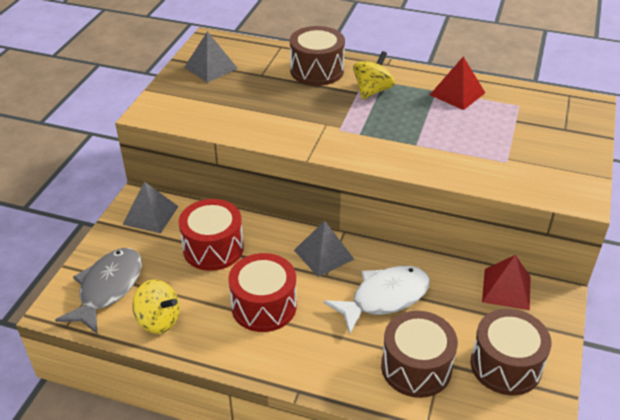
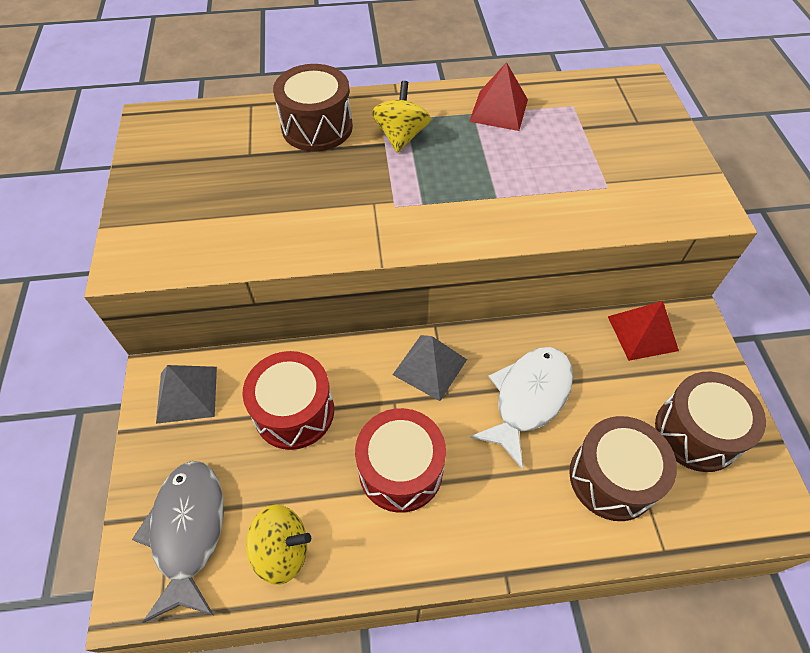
camera: 25 degrees left, 15 degrees up
(211, 68) = (175, 163): grey pyramid -> none

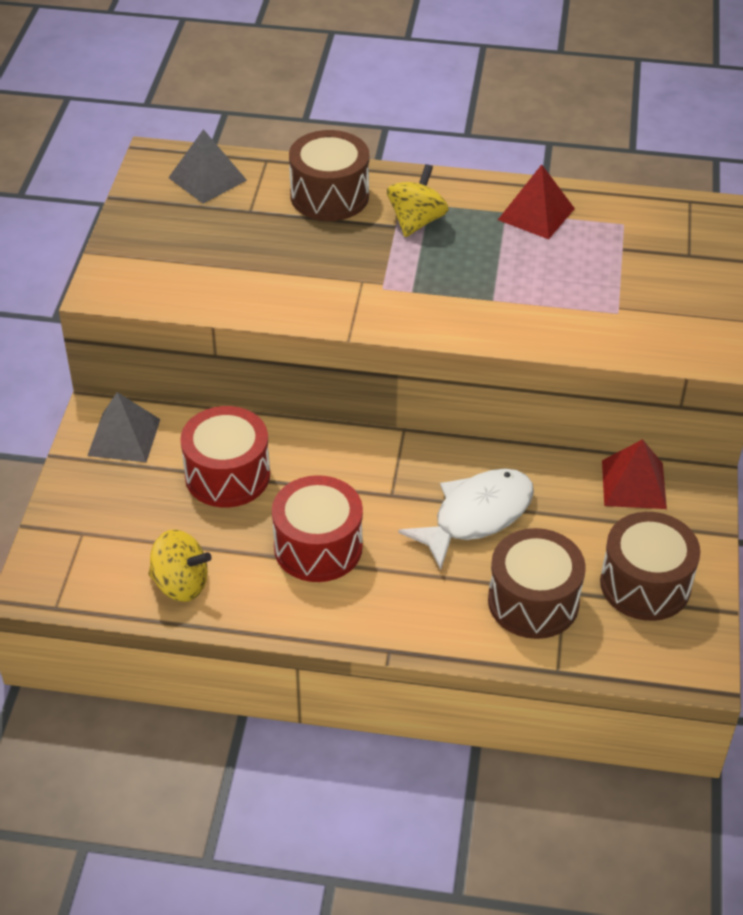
camera: 15 degrees right, 10 degrees down
(188, 532) = (97, 549): grey fish -> none
(430, 367) = (383, 466): grey pyramid -> grey pyramid (207, 179)

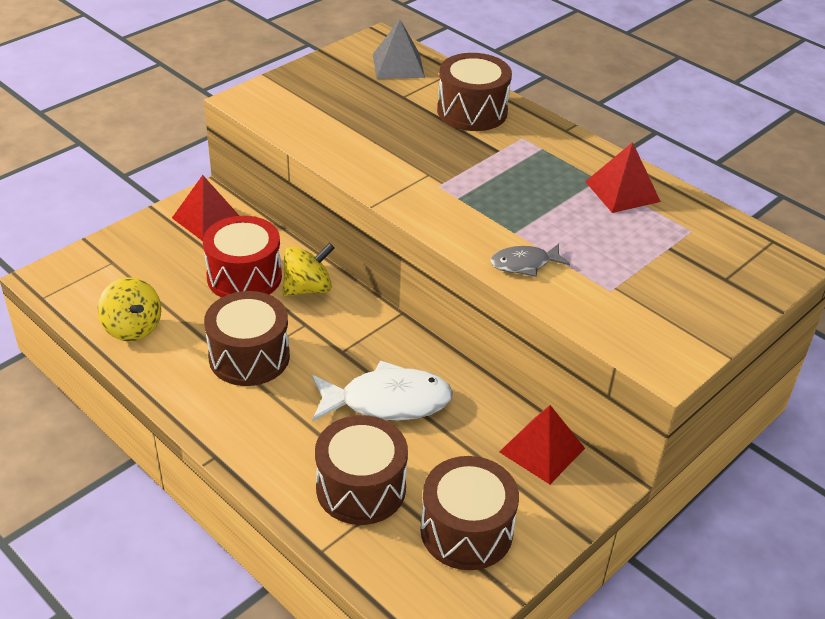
camera: 35 degrees right, 5 degrees down
(124, 437) = (207, 218): grey pyramid -> red pyramid
(318, 547) = (249, 357): red drum -> brown drum
(416, 221) = (518, 155): yellow spinning top -> yellow spinning top (308, 288)
(531, 325) = (524, 264): none -> grey fish

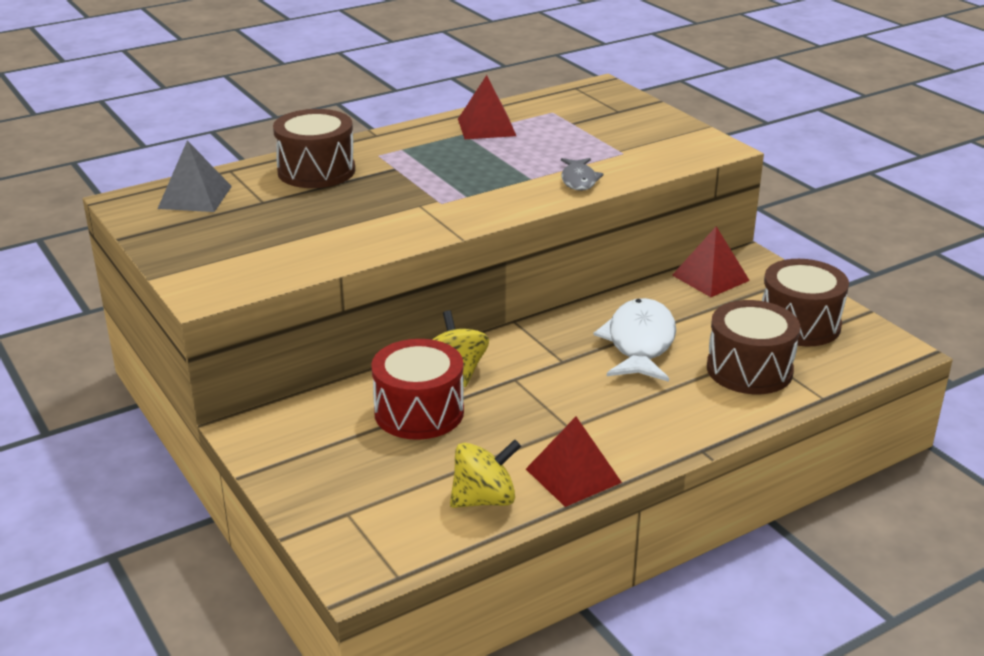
camera: 75 degrees left, 10 degrees down
(207, 218) = (292, 432): red pyramid -> red pyramid (573, 475)
(249, 357) = (557, 418): brown drum -> none

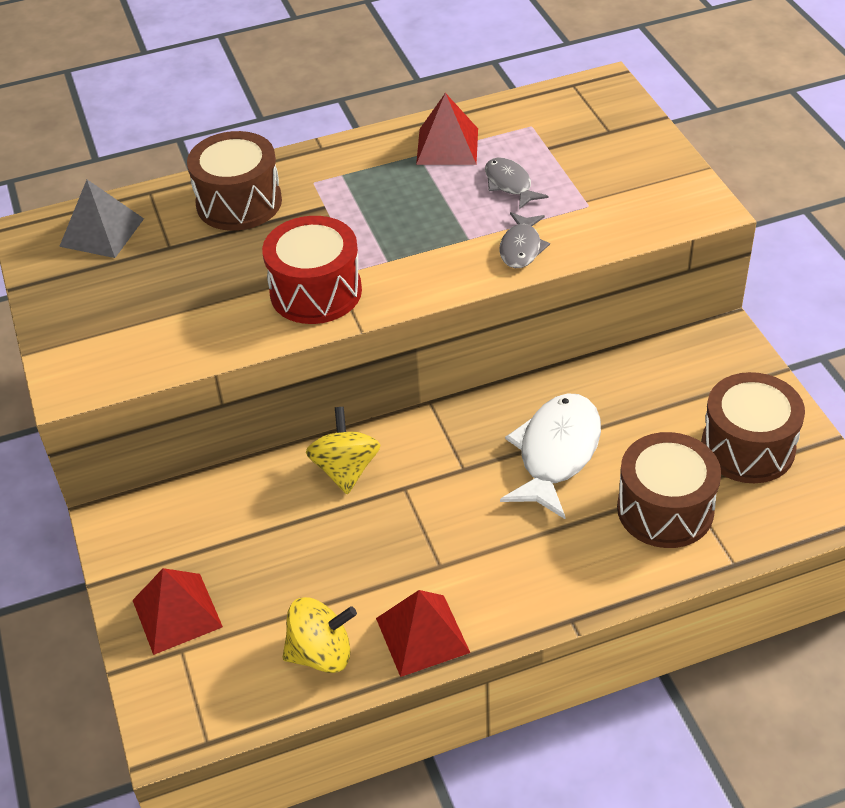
camera: 15 degrees right, 15 degrees up
(419, 412) = (291, 522): red drum -> red drum (316, 292)
(551, 145) = (510, 184): none -> grey fish
(710, 278) = (670, 362): red pyramid -> red pyramid (177, 613)

